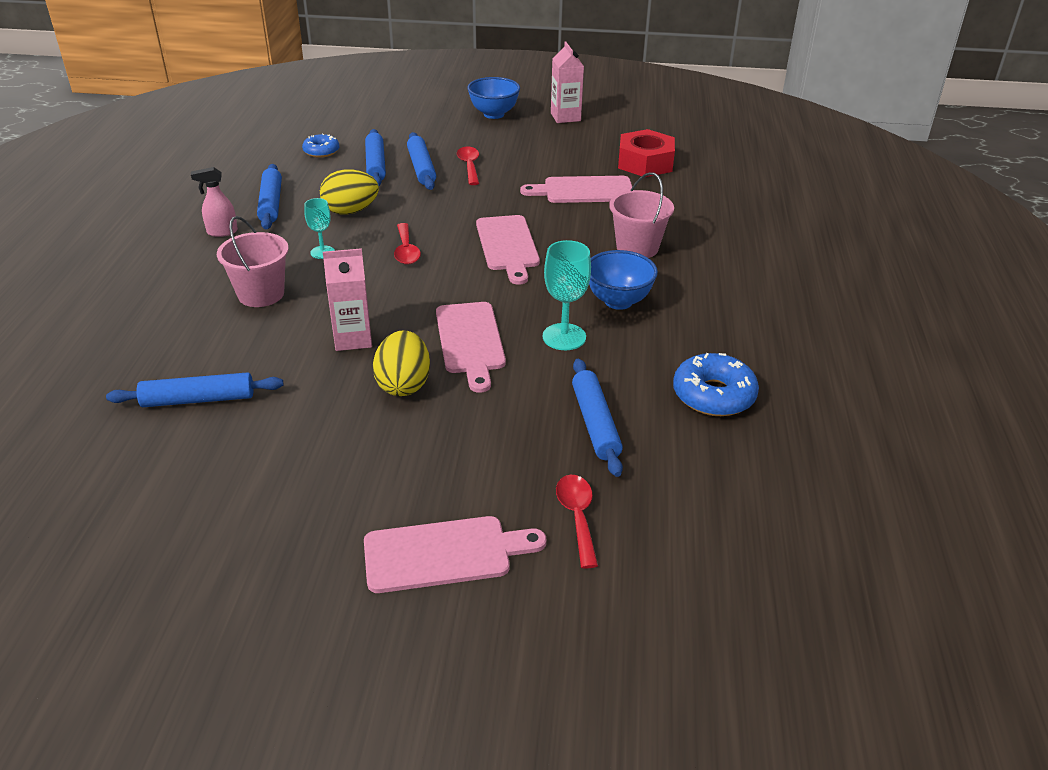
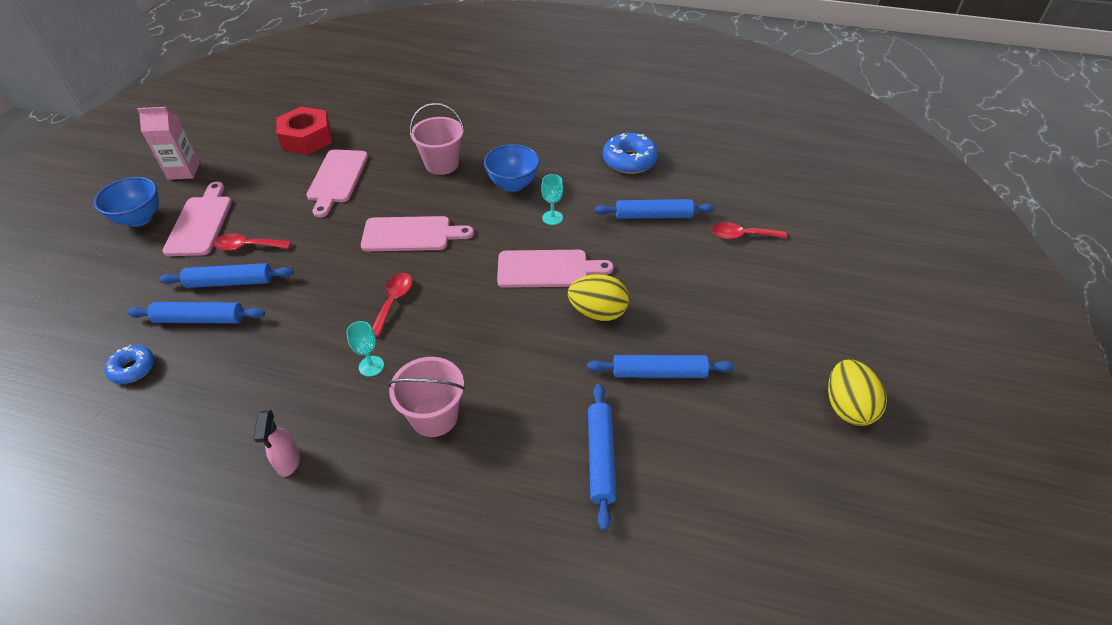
camera: 80 degrees left, 10 degrees up
(271, 203) = (241, 415): blue rolling pin -> blue rolling pin (659, 373)
(350, 211) = (295, 342): yellow egg -> yellow egg (847, 407)
(353, 339) = (528, 343): pink carton -> none
(406, 251) = (393, 301): red spoon -> red spoon turned 75 degrees counterclockwise
(444, 553) = (778, 299): pink cutting board -> pink cutting board (200, 223)
(564, 337) = (552, 218): turquoise goblet -> turquoise goblet, size x0.62

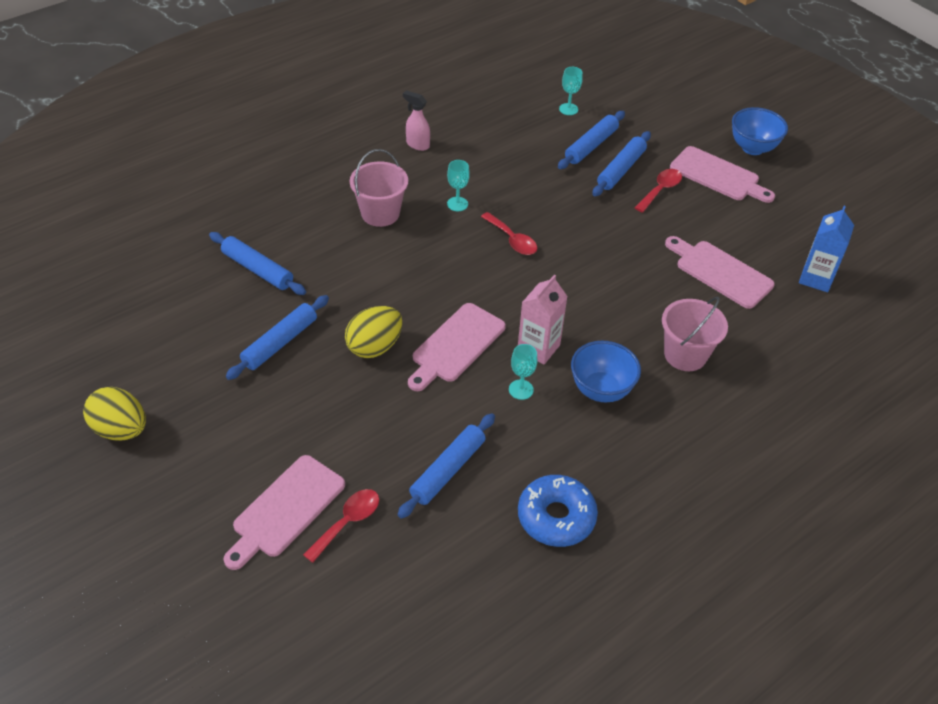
camera: 125 degrees right, 0 degrees up
(133, 368) = (568, 109): blue donut -> turquoise goblet
(184, 171) = (813, 187): pink carton -> pink carton (538, 348)
(307, 138) = (816, 278): red nut -> blue carton
(411, 234) = (588, 284): pink cutting board -> pink cutting board (286, 510)

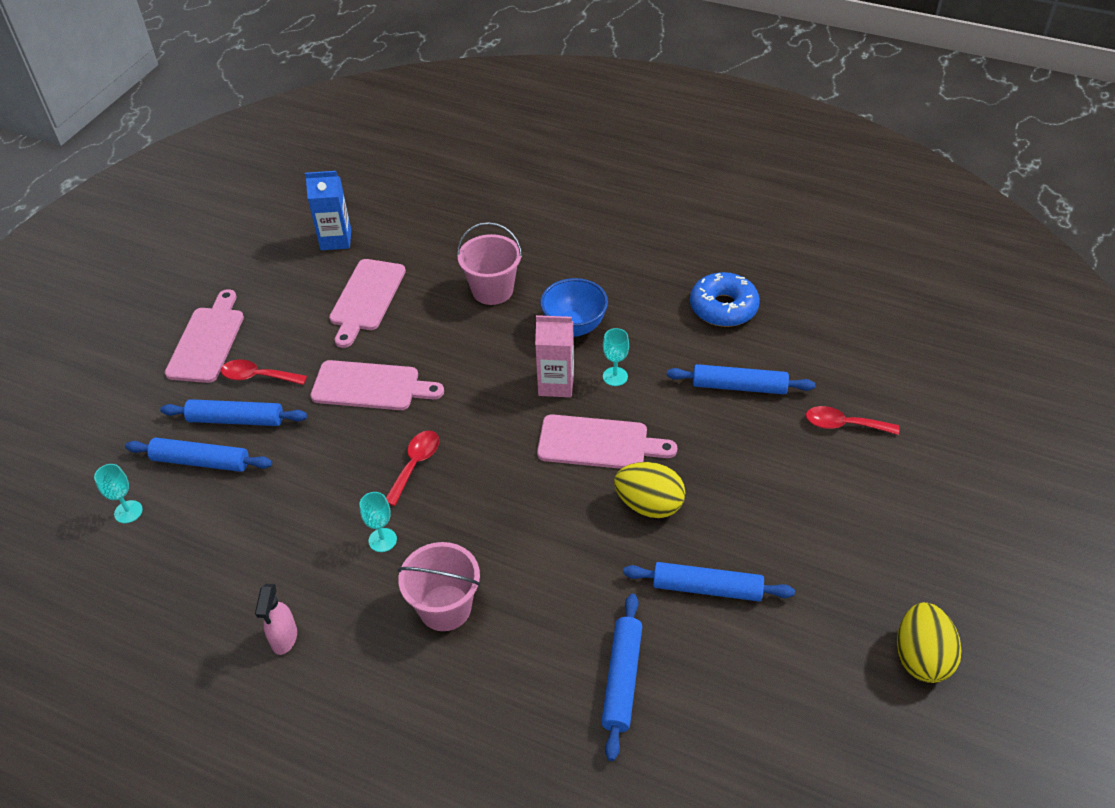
camera: 115 degrees left, 0 degrees up
(286, 510) = (872, 471): pink cutting board -> pink cutting board (371, 386)
(752, 148) = (141, 329): blue bowl -> none

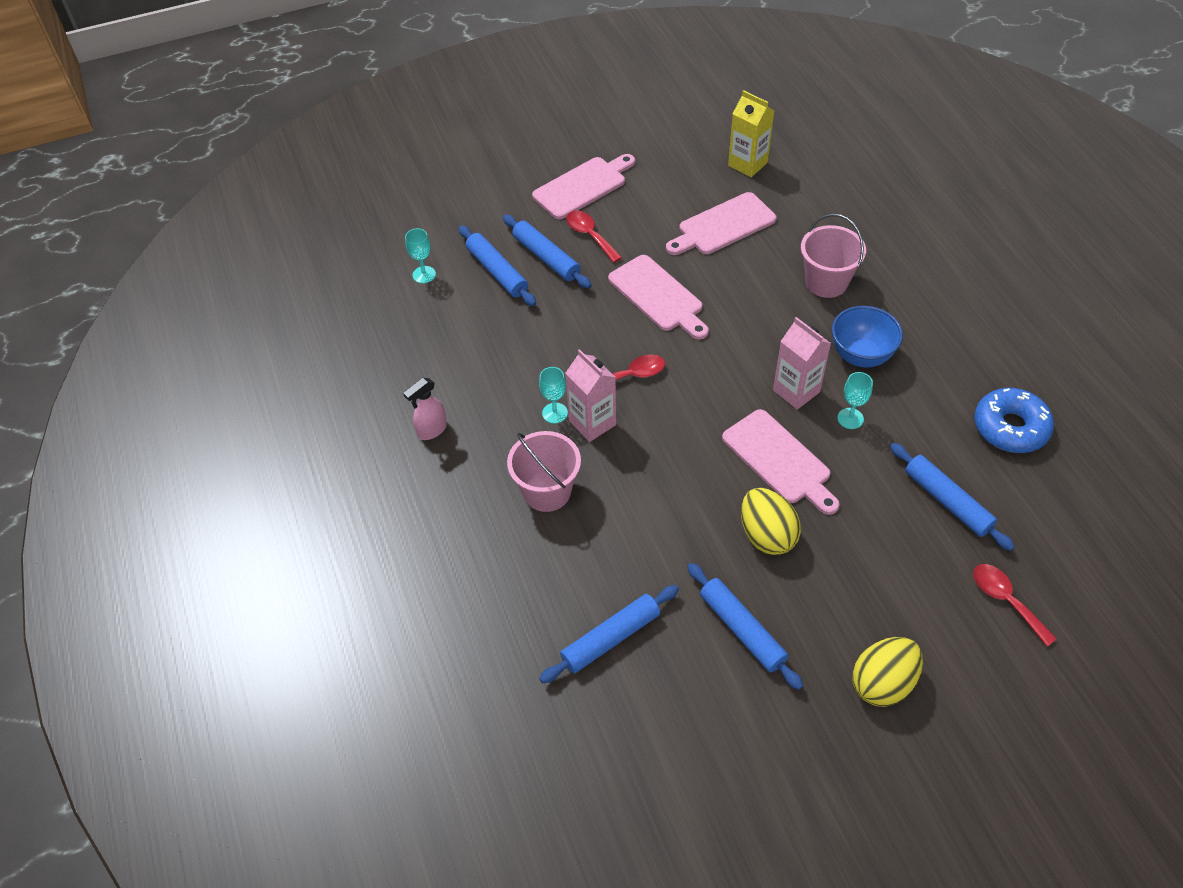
camera: 45 degrees right, 5 degrees up
(336, 240) = (747, 164): blue carton -> yellow carton
(423, 524) = (592, 423): none -> pink carton
(921, 657) = (853, 823): yellow egg -> yellow egg (882, 683)

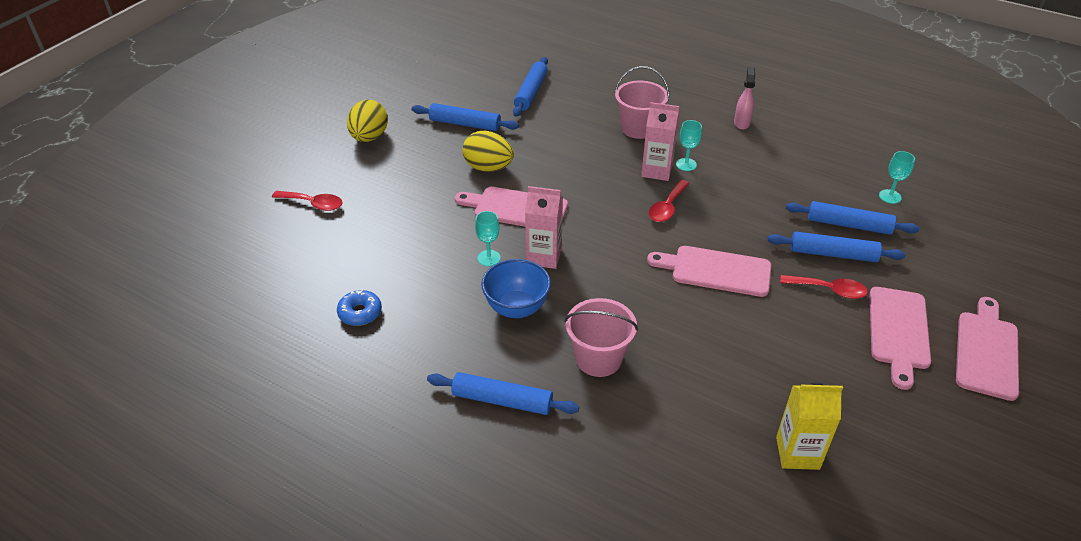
camera: 140 degrees right, 10 degrees down
(723, 226) = (739, 363): pink cutting board -> pink cutting board (986, 351)
(947, 501) = (382, 239): blue rolling pin -> blue rolling pin (502, 400)
(1010, 428) = (360, 313): blue donut -> blue donut, size x0.62

